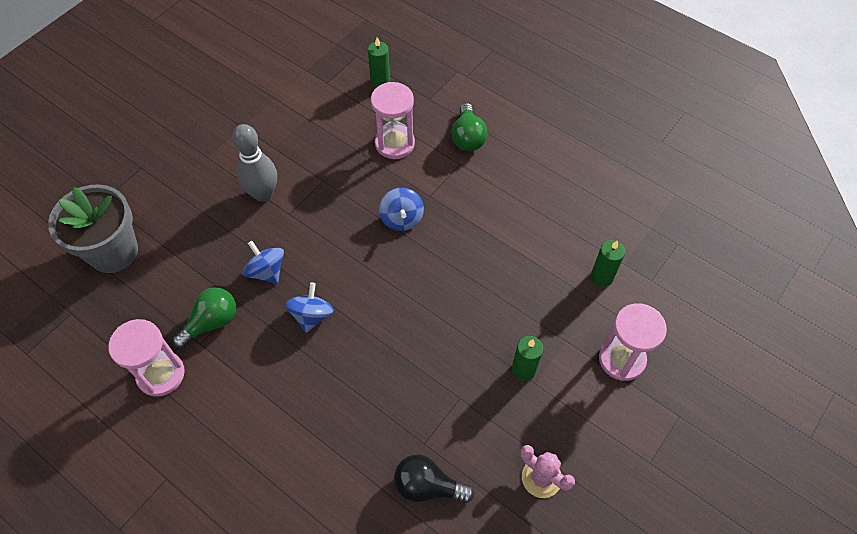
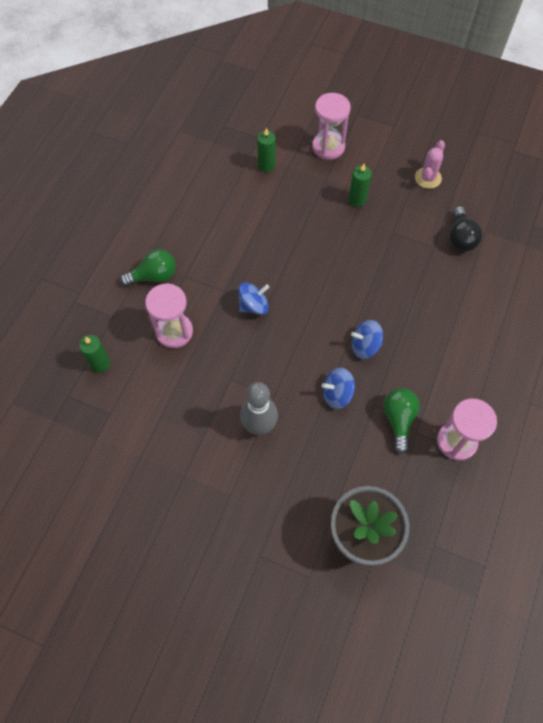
camera: 105 degrees left, 5 degrees up
(211, 322) = (398, 420): green light bulb -> green light bulb turned 60 degrees clockwise
(266, 271) = (337, 394): blue spinning top -> blue spinning top turned 45 degrees clockwise

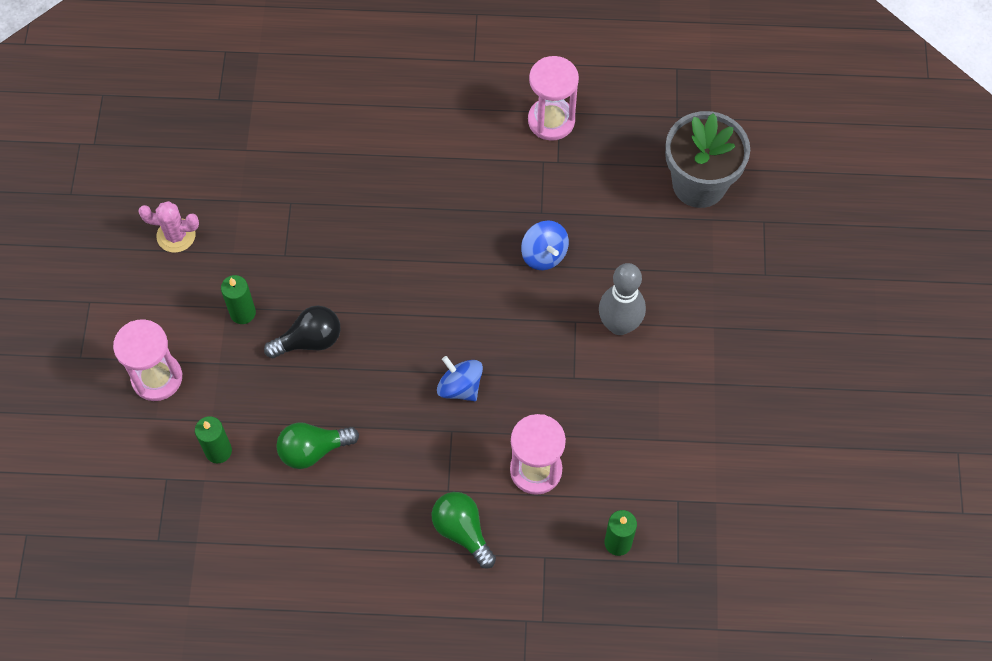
camera: 110 degrees left, 0 degrees up
(365, 346) = (468, 242): blue spinning top -> none
(398, 420) = (550, 183): green light bulb -> green light bulb (313, 450)
(461, 238) = (265, 175): black light bulb -> black light bulb (309, 340)

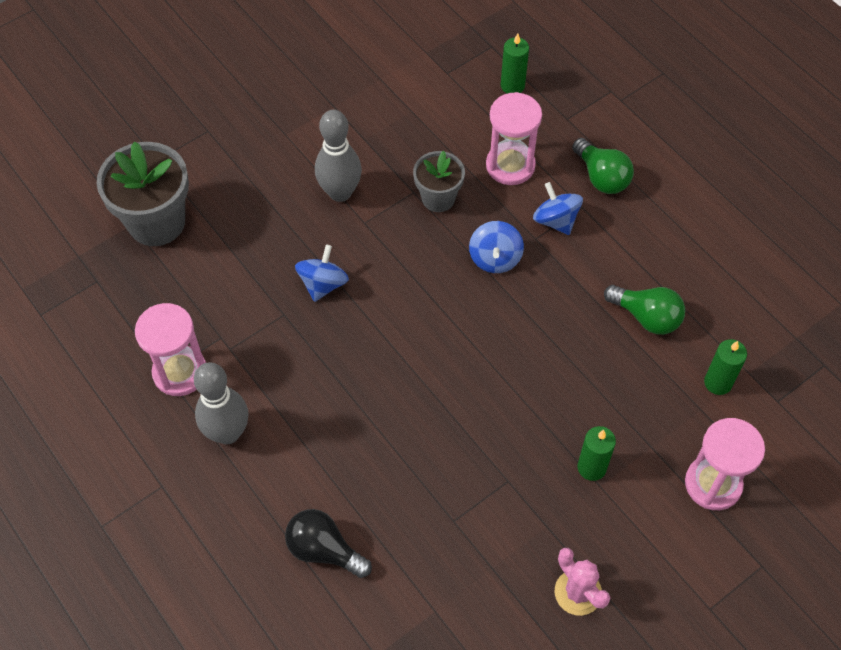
camera: 130 degrees left, 5 degrees down
(309, 340) = (563, 394): black light bulb -> black light bulb (324, 550)
(454, 460) = (556, 220): none -> blue spinning top
(462, 531) = (601, 177): green light bulb -> green light bulb turned 45 degrees counterclockwise
(477, 119) = (227, 433): none -> grey bowling pin
(551, 390) = (438, 198): none -> grey flower pot

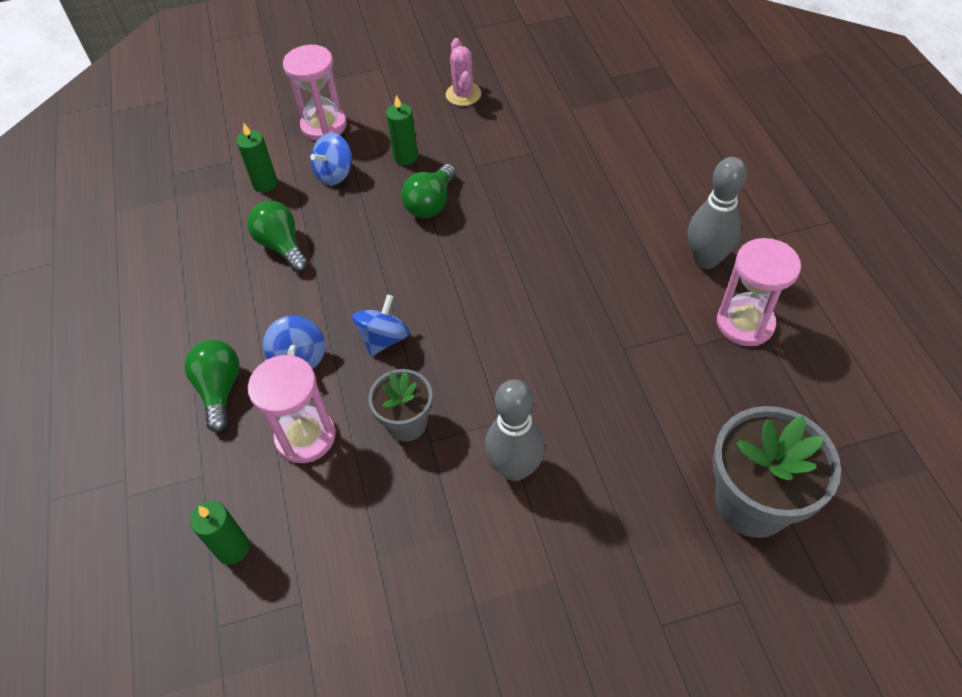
camera: 155 degrees left, 5 degrees down
(323, 284) = (572, 366): blue spinning top -> blue spinning top (335, 174)
(324, 550) = (642, 160): black light bulb -> none
(530, 413) = (431, 203): none -> green light bulb

